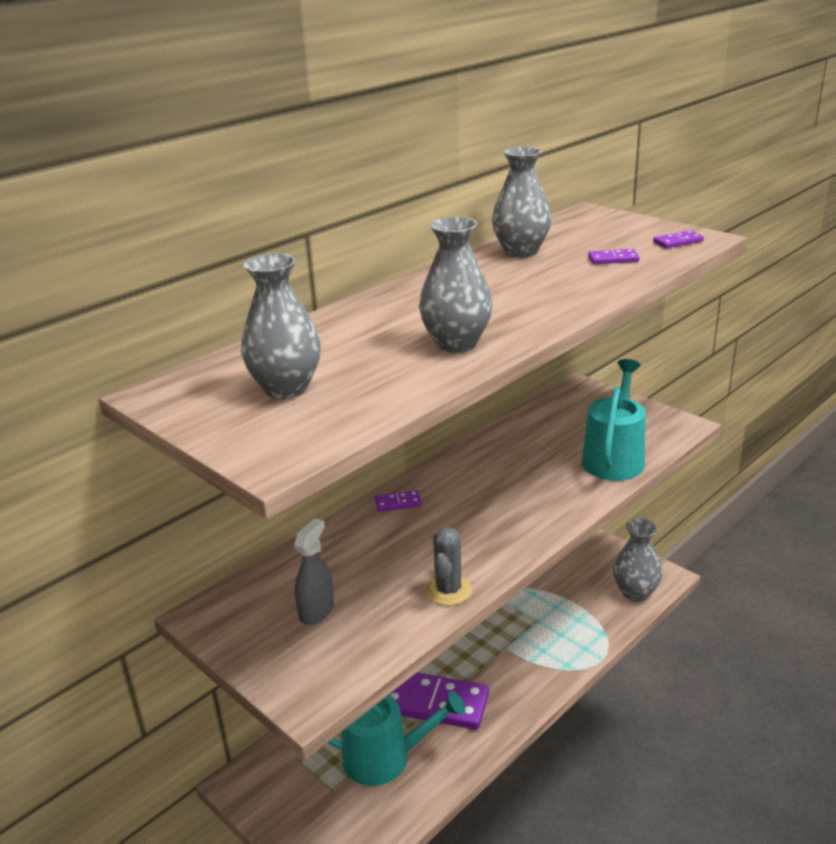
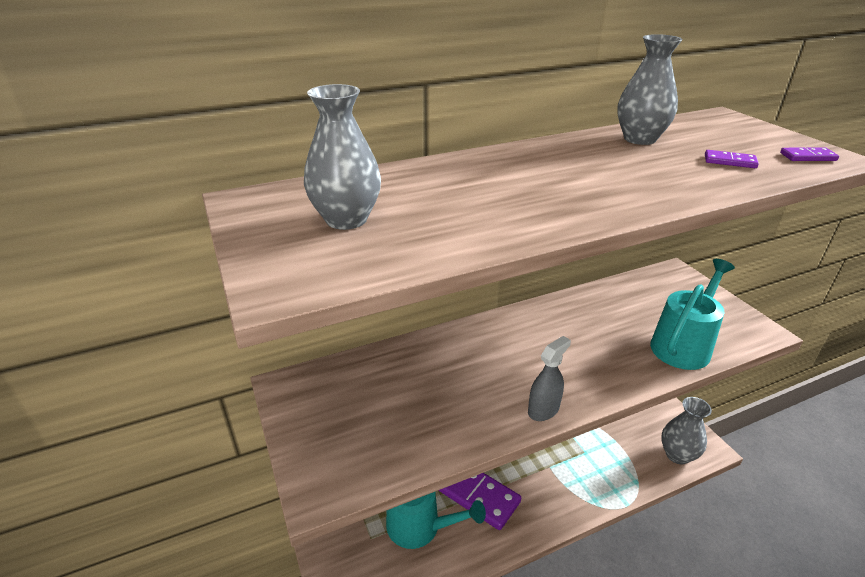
camera: 20 degrees right, 5 degrees up
(316, 611) = (367, 410): grey spray bottle -> grey spray bottle (543, 410)
(398, 503) = (477, 334): purple domino -> none
(448, 590) = (480, 428): grey cactus -> none
(456, 343) = (527, 211): grey vase -> none

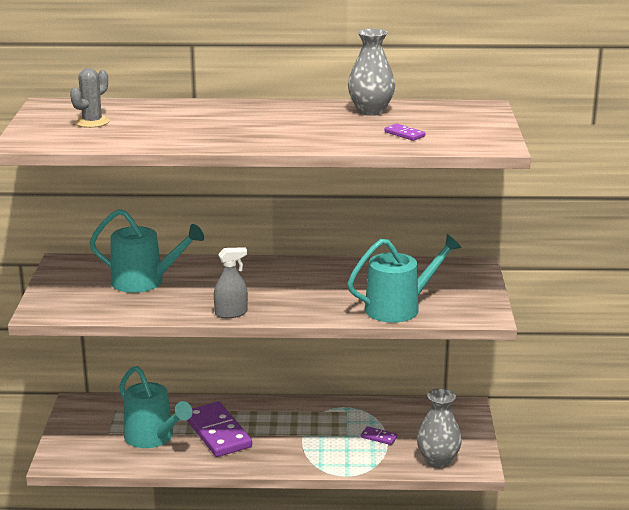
camera: 25 degrees right, 10 degrees down
(346, 219) = (92, 122): grey vase -> grey cactus
(404, 389) = (144, 281): none -> turquoise watering can
(807, 157) = (474, 141): purple domino -> purple domino (379, 437)

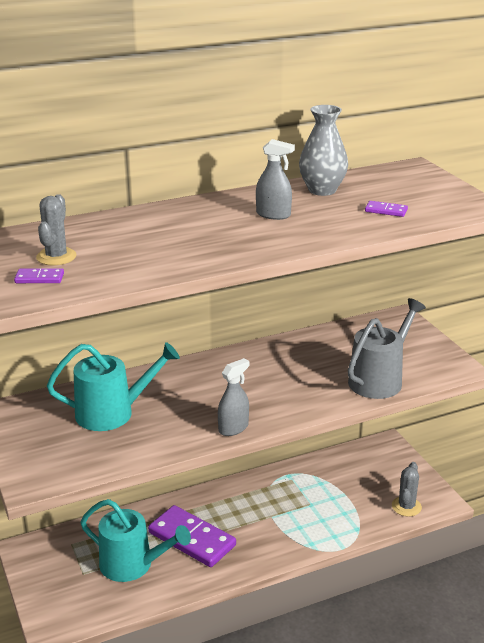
camera: 25 degrees left, 5 degrees up
(301, 122) = (273, 215): none -> grey spray bottle
(379, 437) = (339, 497): purple domino -> purple domino (39, 278)
(399, 308) = (379, 380): turquoise watering can -> grey watering can
(438, 461) = (406, 506): grey vase -> grey cactus

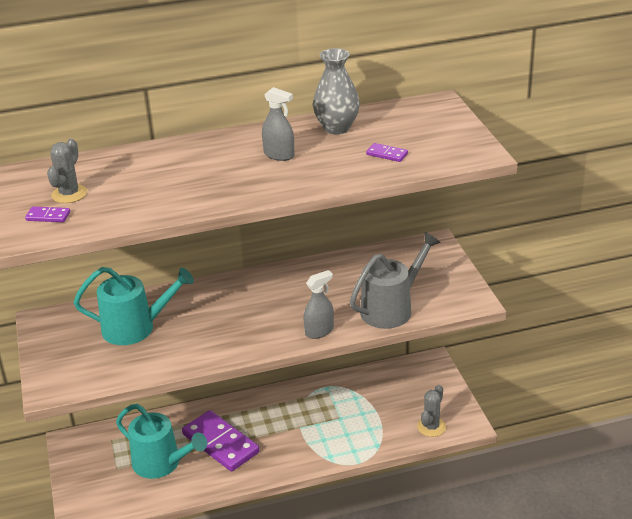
camera: 10 degrees right, 5 degrees up
(233, 428) = (239, 350): grey spray bottle -> grey spray bottle (319, 331)

